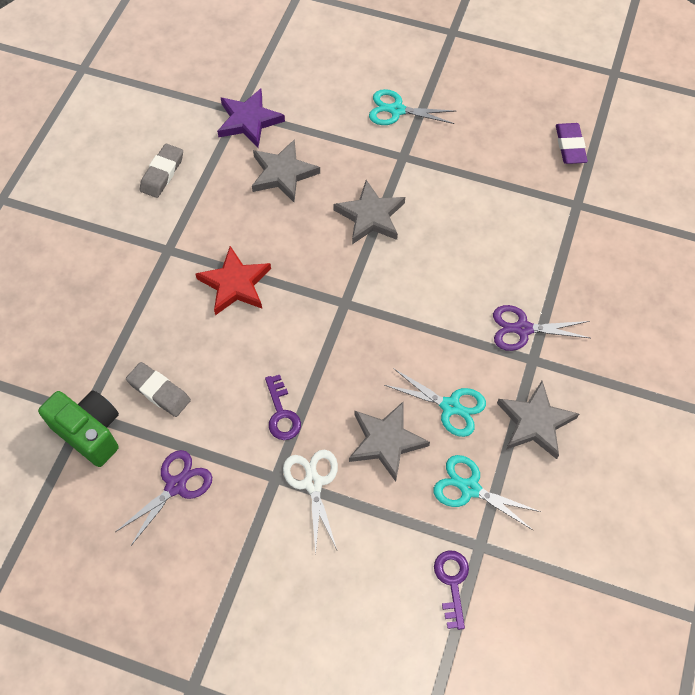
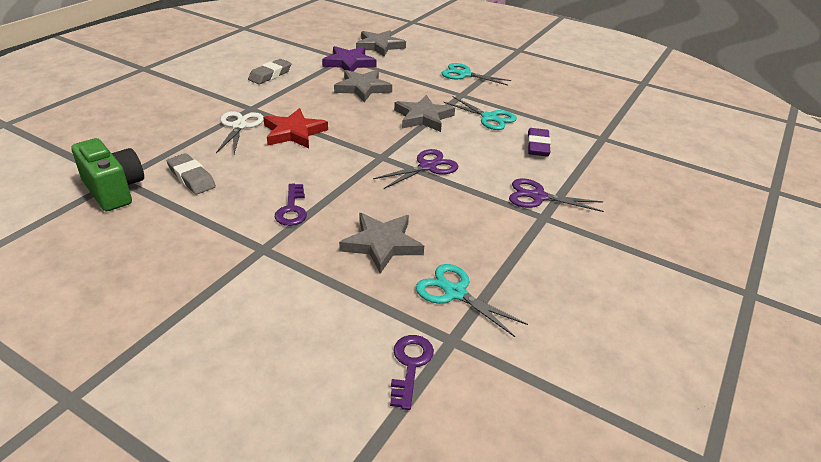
camera: 10 degrees right, 25 degrees down
(176, 485) = (165, 237): purple scissors -> purple scissors (427, 167)
(313, 483) = (297, 259): white scissors -> white scissors (239, 126)
(450, 406) = (454, 232): turquoise scissors -> turquoise scissors (489, 118)
(535, 422) = (536, 258): grey star -> grey star (379, 46)
(570, 146) = (601, 109): purple eraser -> purple eraser (537, 146)

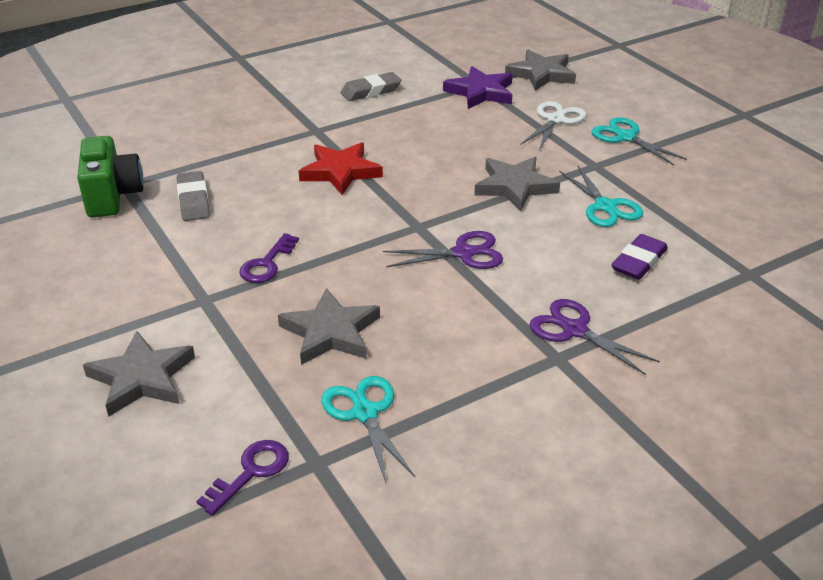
camera: 30 degrees right, 0 degrees up
(239, 126) = (286, 150): white scissors -> white scissors (555, 120)
(362, 88) = (469, 130): grey star -> grey star (142, 378)

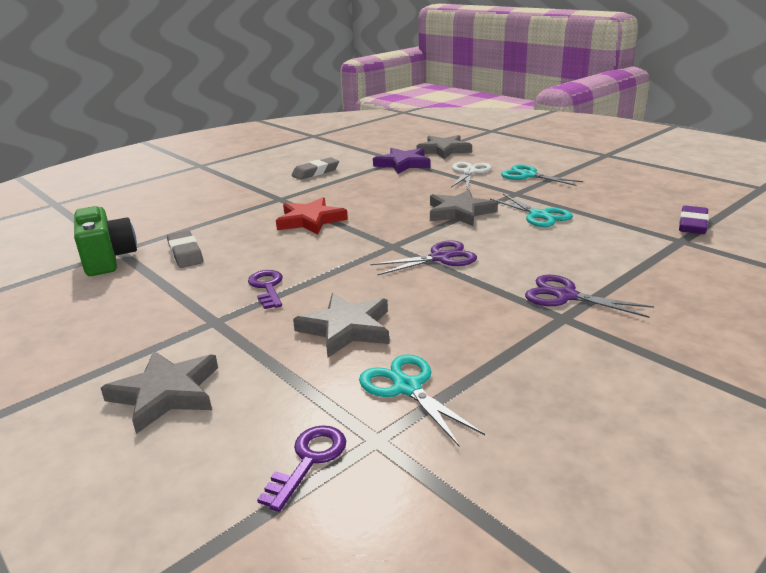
camera: 10 degrees left, 10 degrees down
(267, 264) = (267, 287): purple key -> purple key turned 150 degrees clockwise
(639, 262) = (588, 245): purple eraser -> purple eraser (692, 225)

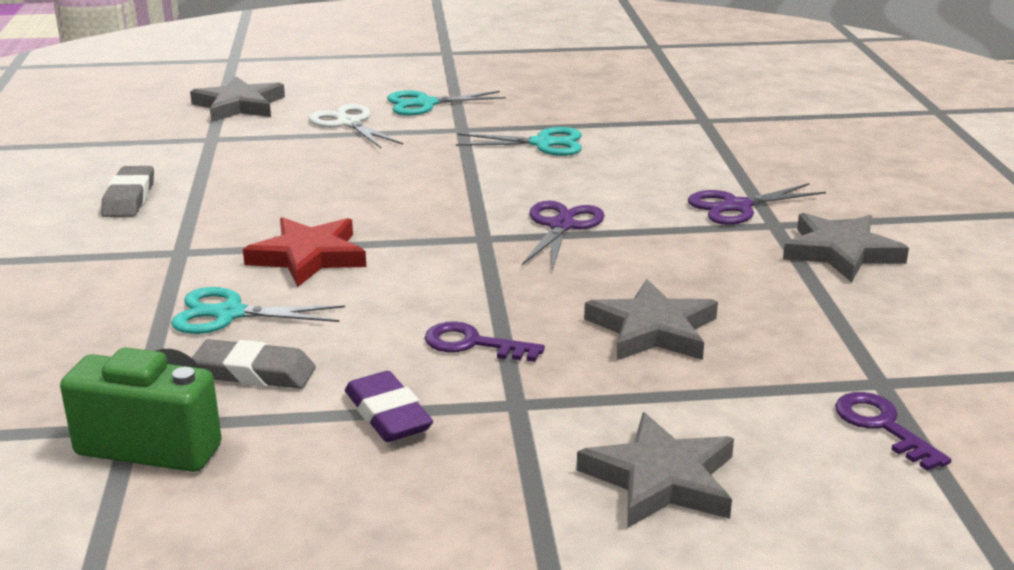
camera: 55 degrees left, 0 degrees up
(403, 164) = (232, 142): purple star -> none
(407, 387) = (810, 338): turquoise scissors -> turquoise scissors (229, 314)
(459, 212) = (458, 172): grey star -> grey star (841, 252)
(692, 225) = (680, 102): purple eraser -> purple eraser (388, 415)

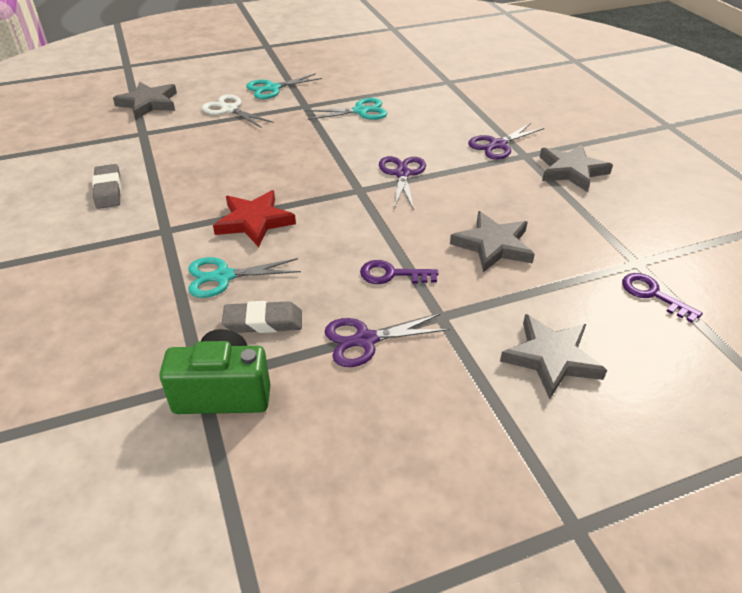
camera: 15 degrees left, 15 degrees up
(388, 415) = (365, 340): purple eraser -> purple scissors

